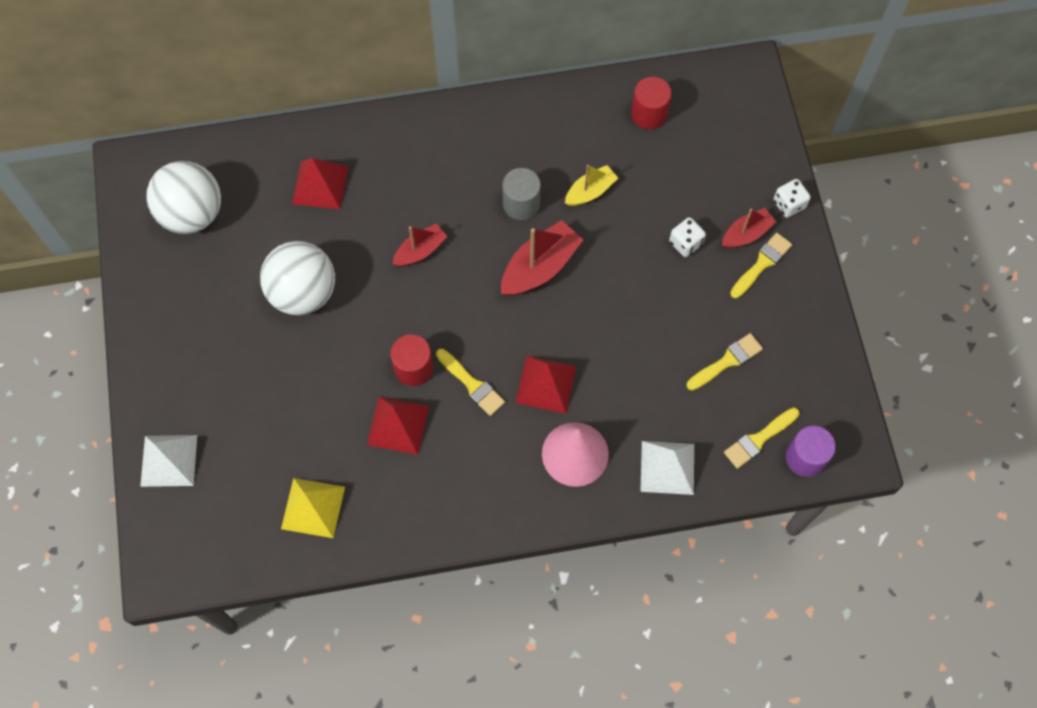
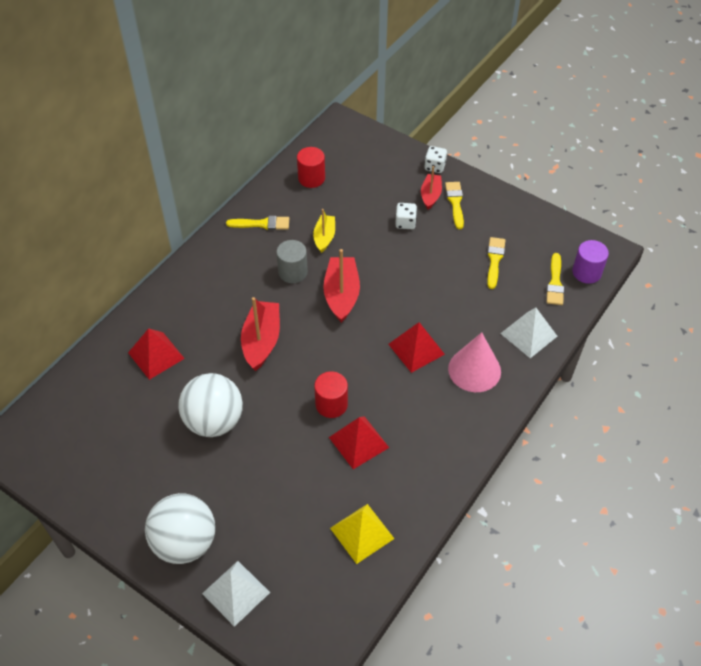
camera: 45 degrees left, 15 degrees down
(192, 214) = (85, 437): white ball -> white ball (185, 542)
(420, 251) = (261, 341): red boat -> red boat, size x1.62
(472, 384) = (375, 384): yellow brush -> yellow brush (262, 224)

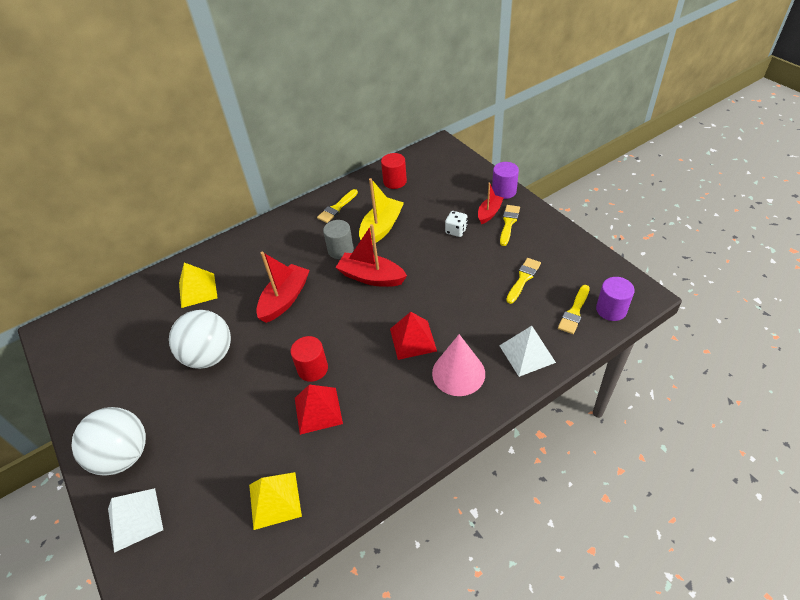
camera: 25 degrees right, 5 degrees down
(156, 355) = (197, 290): red pyramid -> yellow pyramid
(262, 224) = (337, 208): yellow brush -> yellow brush turned 105 degrees clockwise
(324, 237) = (381, 228): yellow boat -> yellow boat, size x1.62
(341, 294) = (371, 277): red boat -> red boat turned 90 degrees counterclockwise
(435, 166) = (504, 191): white dice -> purple cylinder

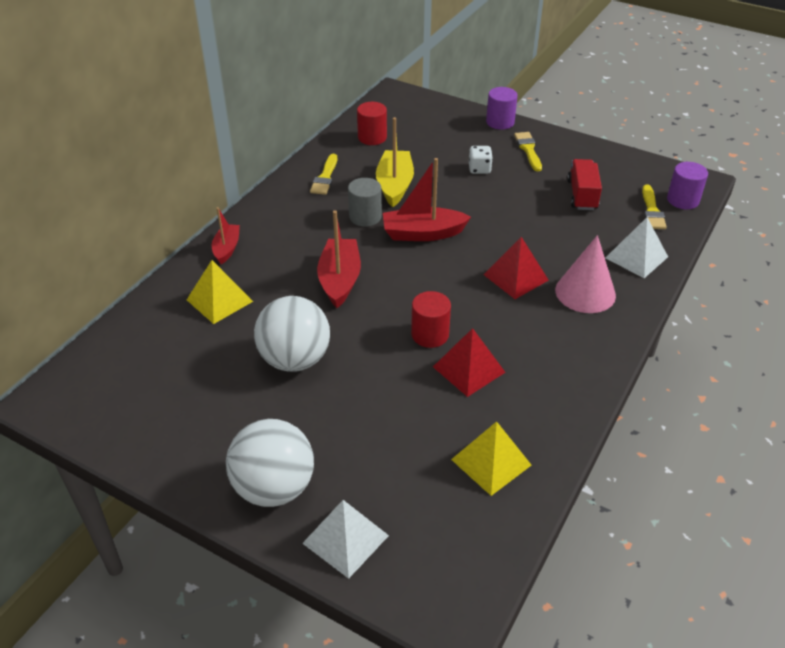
camera: 30 degrees left, 5 degrees down
(489, 213) = (501, 145): red boat -> red boat (227, 248)
(523, 278) = (582, 195): yellow brush -> red truck

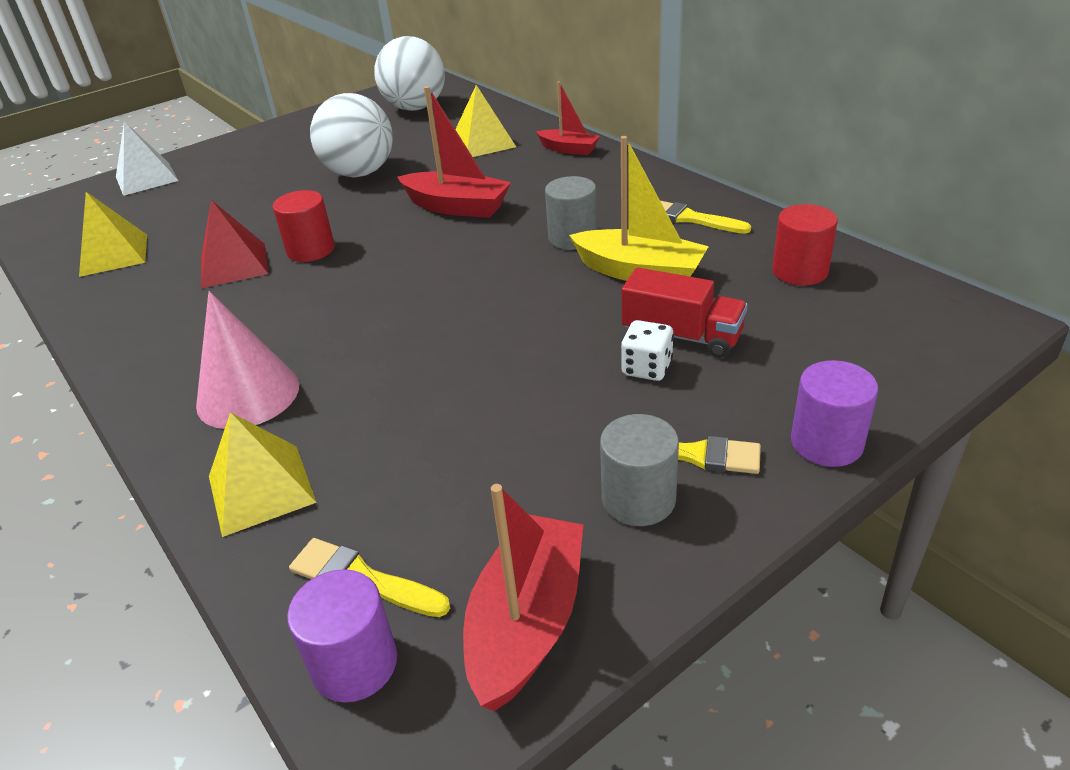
camera: 115 degrees right, 5 degrees down
(274, 488) = (230, 155): white ball -> white ball (415, 108)
(422, 233) = (501, 276): red boat -> red boat (527, 622)
(516, 277) = (341, 336): red pyramid -> none
(561, 157) = (638, 499): none -> grey cylinder
(582, 195) = (486, 483): red truck -> red truck (682, 336)
(636, 257) = (261, 489): white pyramid -> yellow pyramid

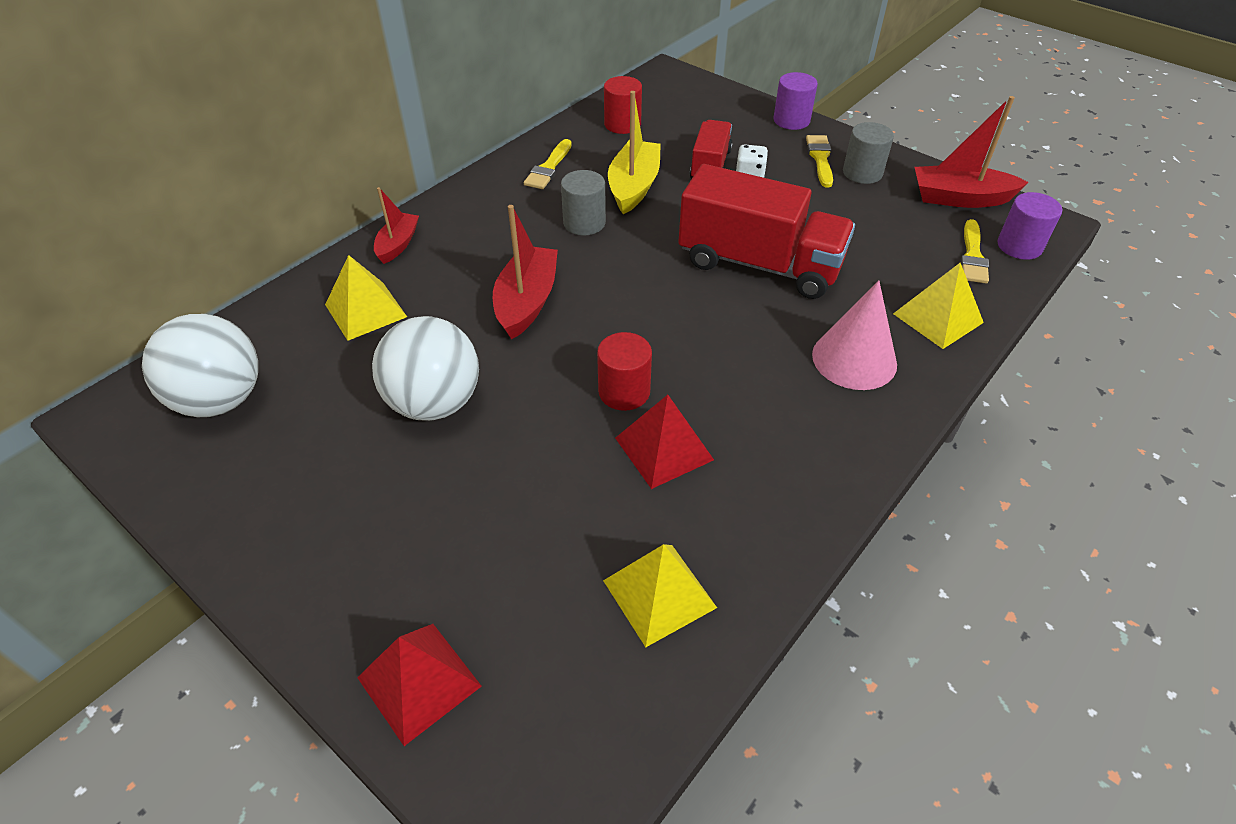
camera: 105 degrees left, 10 degrees up
(146, 178) = (419, 682): white pyramid -> red pyramid
(446, 349) = (759, 264): none -> red truck

